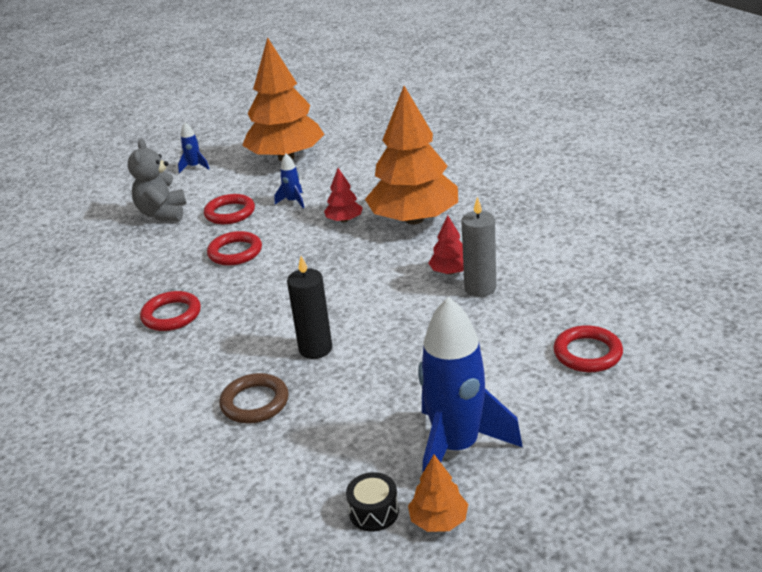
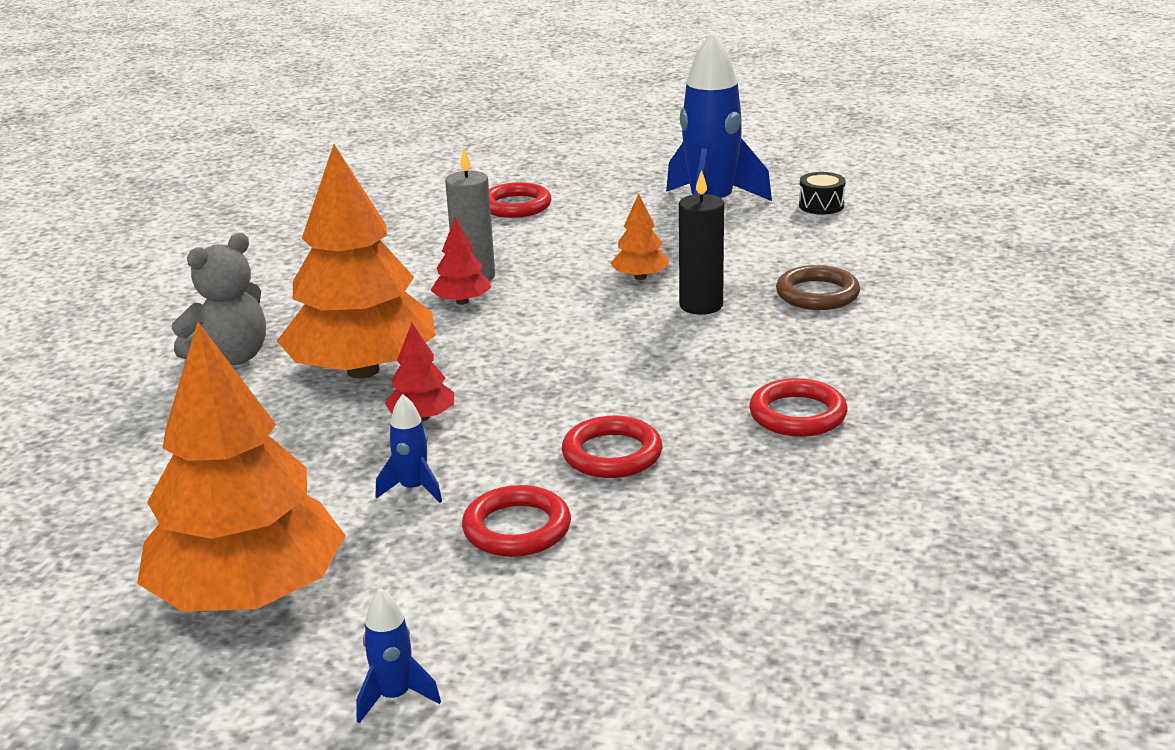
camera: 135 degrees left, 5 degrees down
(163, 213) = (605, 602): grey teddy bear -> grey teddy bear (231, 358)
(438, 520) = (786, 187): orange tree -> orange tree (640, 277)

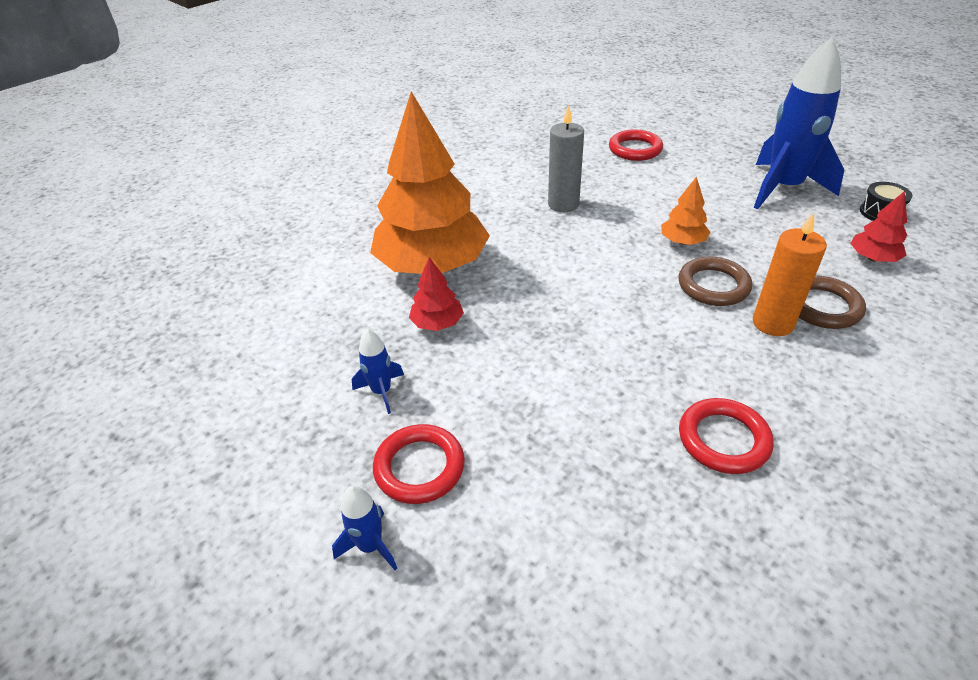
camera: 30 degrees right, 15 degrees up
(231, 358) = (365, 225): grey teddy bear -> none
(249, 594) = (211, 446): orange tree -> none
(394, 697) = (210, 610): blue rocket -> blue rocket (370, 546)
(462, 302) = (539, 224): red tree -> red tree (872, 258)
(612, 454) = (542, 418): red ring -> none
(701, 305) = (713, 286): black candle -> brown ring
(780, 319) = (772, 323): none -> orange candle

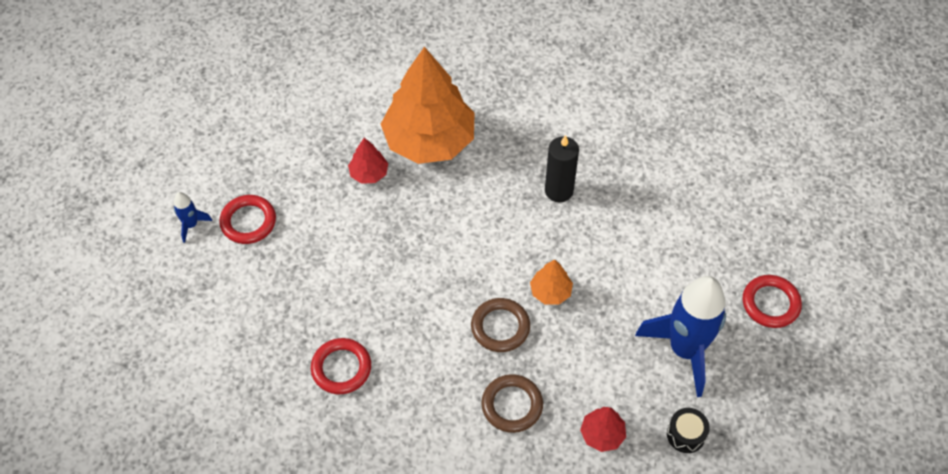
camera: 60 degrees right, 15 degrees up
(381, 391) = (294, 174): blue rocket -> none
(563, 204) = (559, 191): grey candle -> black candle
(635, 149) = (689, 212): red ring -> red ring (770, 303)
(772, 323) = (473, 375): orange candle -> none

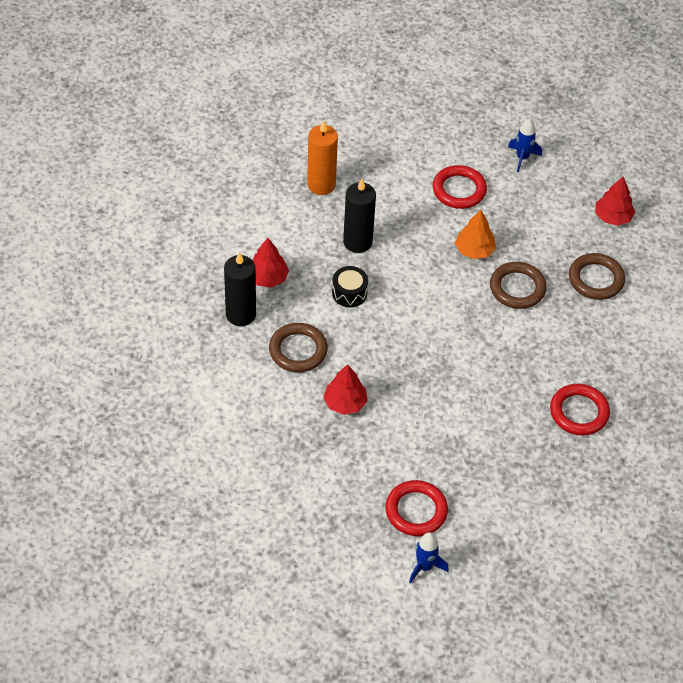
camera: 95 degrees left, 5 degrees down
(429, 140) = (298, 350): orange tree -> brown ring
(471, 99) = (241, 314): none -> black candle
(513, 119) = (268, 278): none -> red tree
(632, 163) = (321, 185): none -> orange candle
(685, 350) = (522, 158): blue rocket -> blue rocket, size x0.43
(686, 434) = (603, 162): black drum -> black drum (349, 293)
(770, 303) = (469, 98): red ring -> red ring (459, 190)

